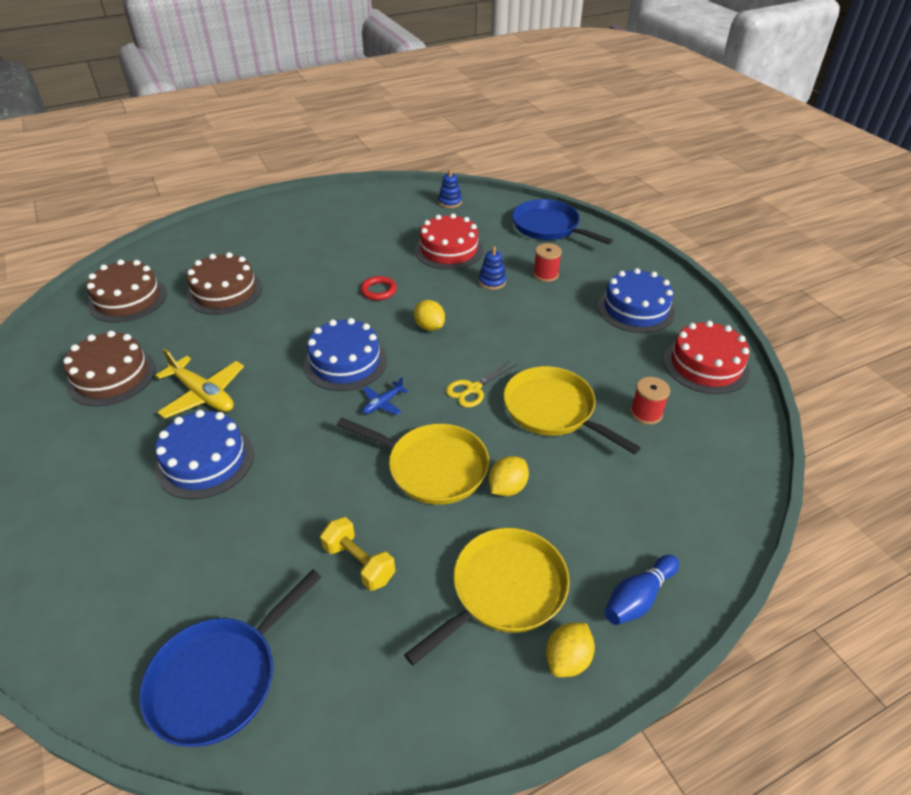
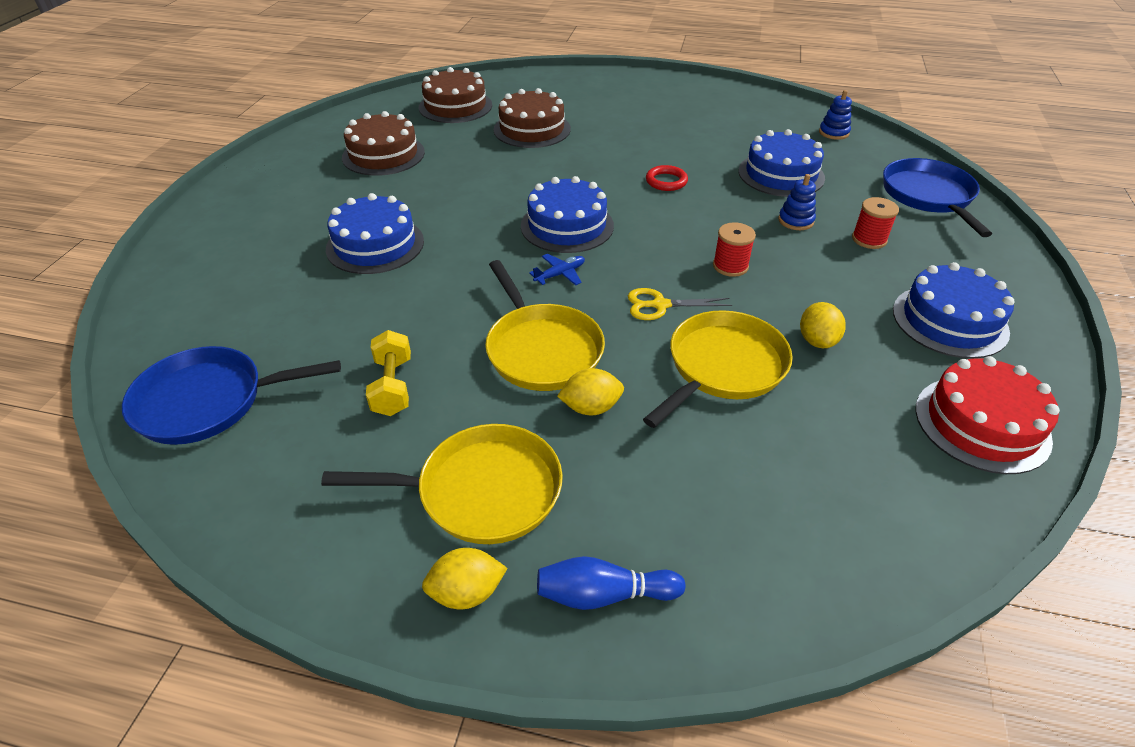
camera: 40 degrees right, 0 degrees up
(203, 395) = (428, 197): yellow plane -> none
(383, 403) = (560, 274): blue plane -> blue plane turned 150 degrees clockwise
(429, 326) = (680, 232): yellow lemon -> yellow lemon (817, 341)
(449, 250) = (781, 174): red cake -> blue cake
(553, 410) = (723, 367): yellow pan -> yellow pan turned 45 degrees clockwise
(646, 413) = (834, 429): red spool -> red spool (730, 266)

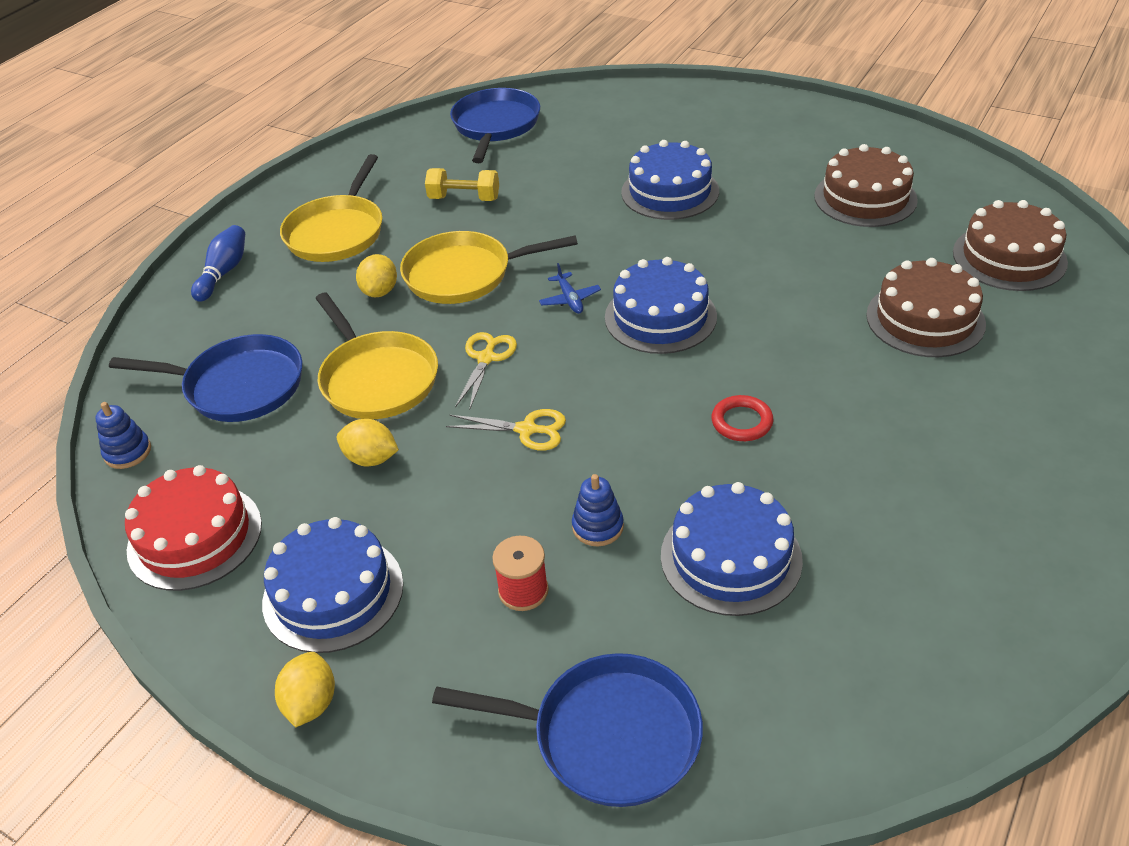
camera: 110 degrees right, 0 degrees up
(466, 592) = (268, 221): yellow lemon -> yellow lemon (311, 703)
(730, 266) = (527, 430): red spool -> yellow scissors
(795, 475) = (238, 386): none -> blue pan
(833, 133) = (872, 699): blue stacking toy -> blue stacking toy (128, 452)

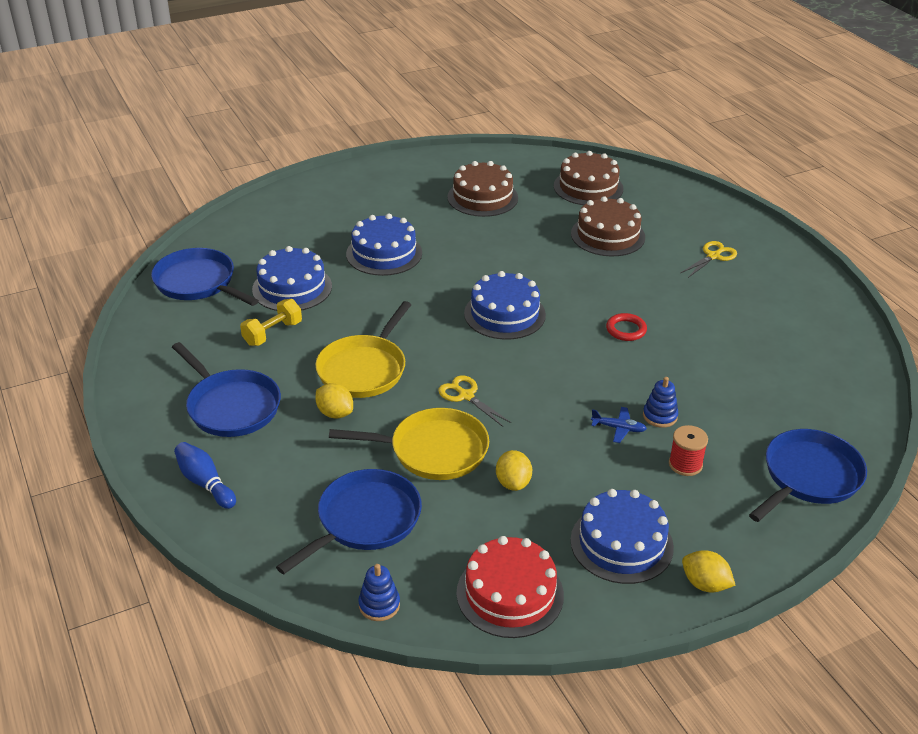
camera: 60 degrees left, 5 degrees down
(337, 232) = (231, 406): yellow pan -> blue pan
(371, 459) = (513, 483): yellow lemon -> yellow lemon turned 60 degrees counterclockwise
(527, 430) = (552, 408): yellow scissors -> yellow scissors (713, 256)
(570, 299) = (446, 339): blue plane -> blue plane (618, 428)
(731, 557) = (722, 381): blue cake -> blue cake (292, 288)

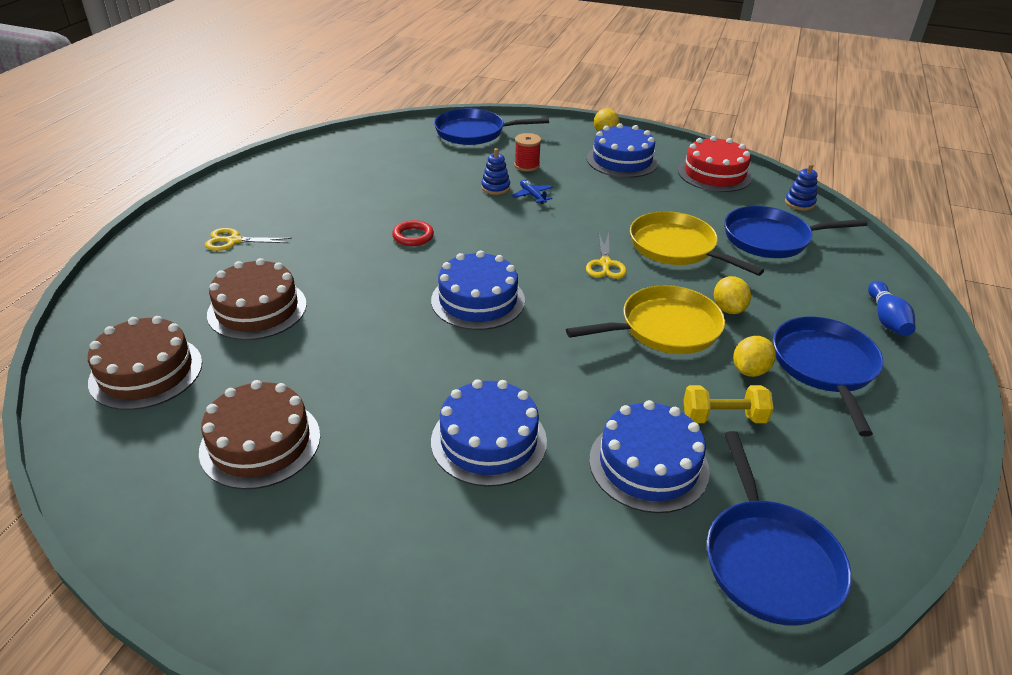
camera: 135 degrees left, 0 degrees up
(513, 483) = (645, 207): yellow lemon -> yellow lemon (749, 370)

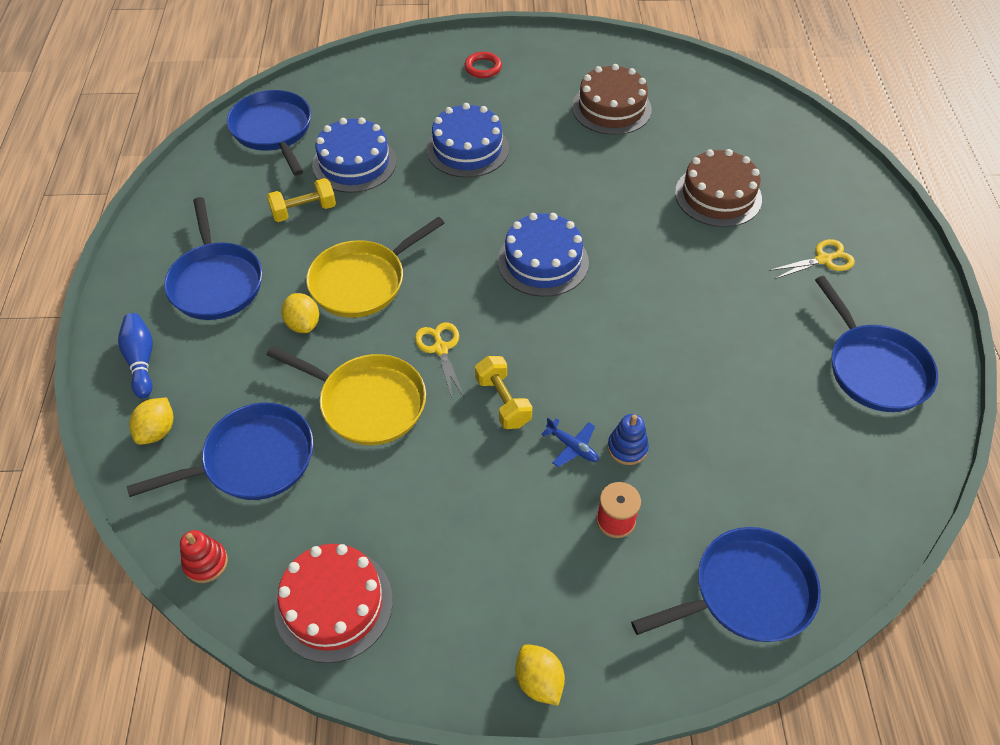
camera: 160 degrees right, 15 degrees up
(146, 372) = (735, 127): brown cake -> none
(289, 182) = (874, 368): none -> blue pan
(413, 236) = (660, 324): red ring -> red ring (483, 67)
(569, 225) = (503, 401): none -> yellow dumbbell
(622, 160) = (483, 592): blue cake -> none
(749, 370) = (283, 259): yellow lemon -> yellow lemon (157, 431)
(799, 203) = (206, 563): blue stacking toy -> red stacking toy

